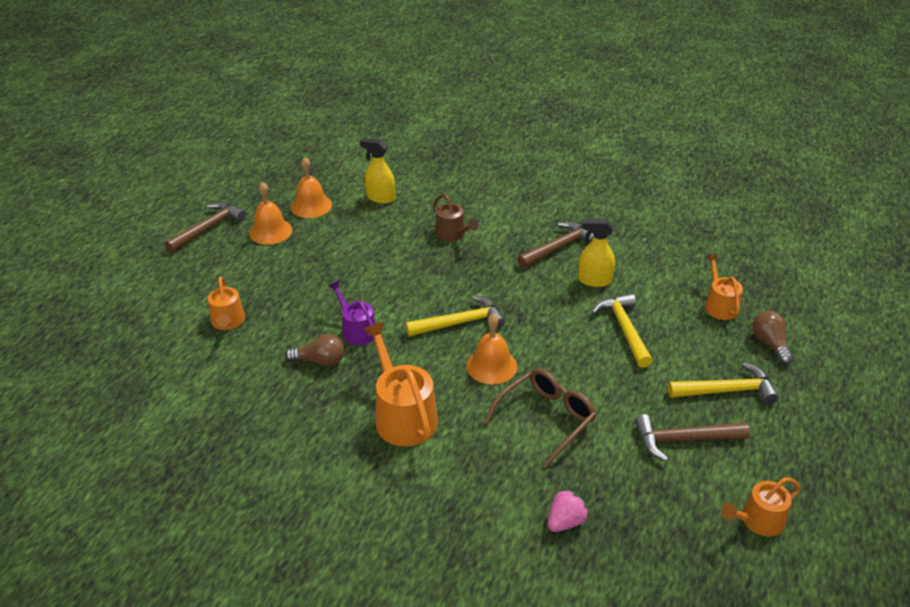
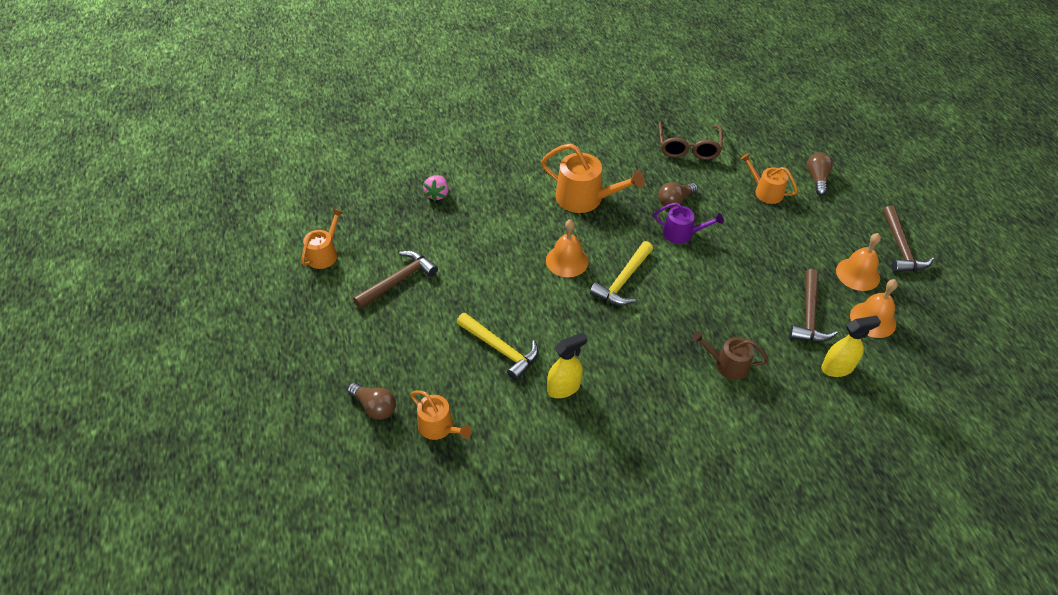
camera: 140 degrees right, 10 degrees up
(167, 306) = (817, 179): none -> brown light bulb
(546, 419) = (497, 245): brown glasses -> brown glasses (688, 147)
(558, 247) = (627, 409): brown hammer -> brown hammer (809, 315)
(727, 391) = (388, 338): yellow hammer -> none

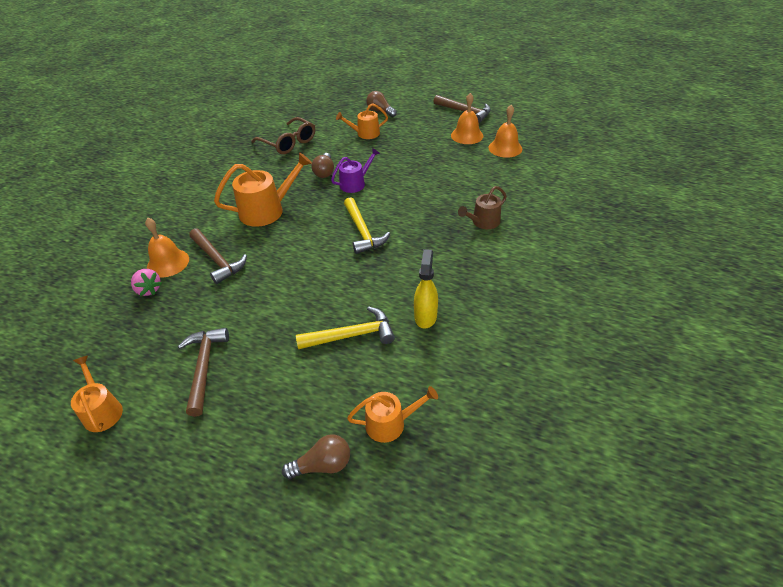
camera: 50 degrees left, 5 degrees down
(567, 261) = (311, 250): orange bell -> orange bell (168, 263)
(809, 315) = (478, 169): brown hammer -> brown hammer (217, 260)
(837, 368) = (527, 179): yellow spray bottle -> none

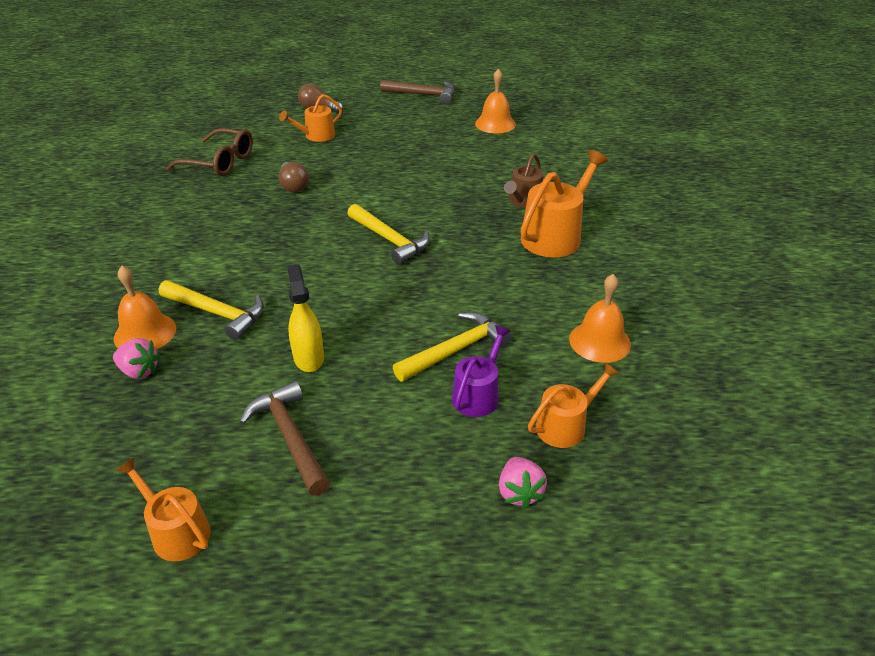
camera: 25 degrees left, 5 degrees down
(217, 260) = (218, 313): brown hammer -> yellow hammer
(267, 210) = (246, 243): orange watering can -> orange watering can (555, 236)
(322, 465) = (519, 492): brown light bulb -> pink strawberry
(355, 183) = (343, 191): purple watering can -> purple watering can (478, 394)
(425, 316) = (527, 308): yellow spray bottle -> yellow spray bottle (308, 357)
(467, 135) = (442, 118): orange bell -> orange bell (599, 341)

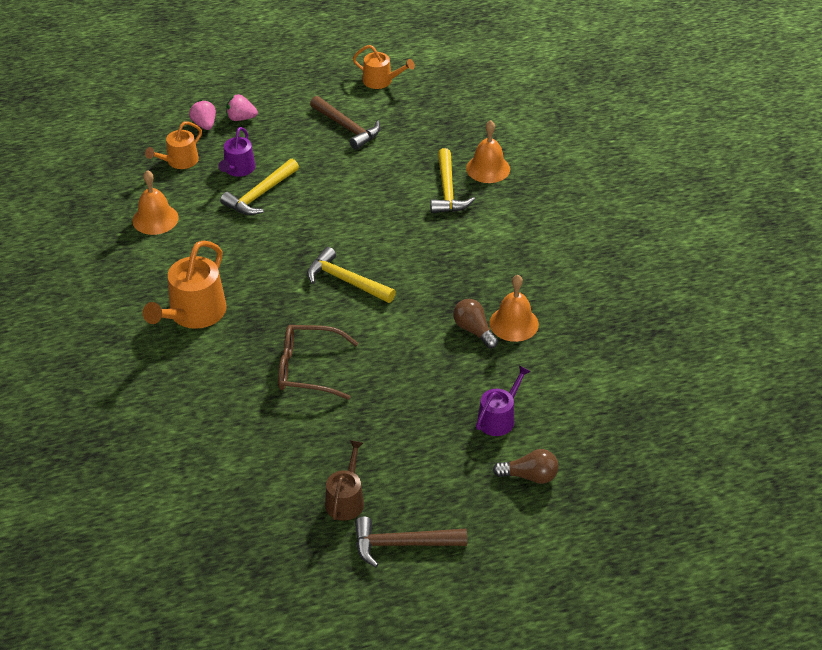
camera: 165 degrees right, 5 degrees up
(139, 371) = (468, 145): pink strawberry -> pink strawberry (241, 118)
(218, 313) = (447, 191): yellow hammer -> yellow hammer turned 105 degrees counterclockwise
(219, 162) = (576, 350): brown glasses -> brown glasses (308, 369)
(308, 357) = (361, 172): yellow spray bottle -> none
(316, 136) = (499, 418): orange watering can -> purple watering can
(495, 124) = (283, 490): orange bell -> orange bell (514, 323)
(523, 201) = (229, 353): brown watering can -> brown watering can (346, 499)

